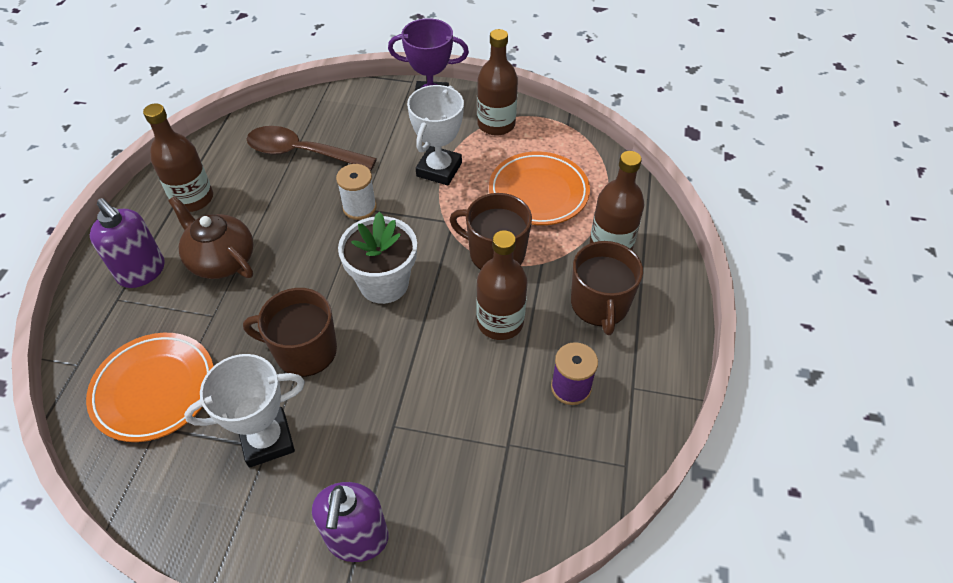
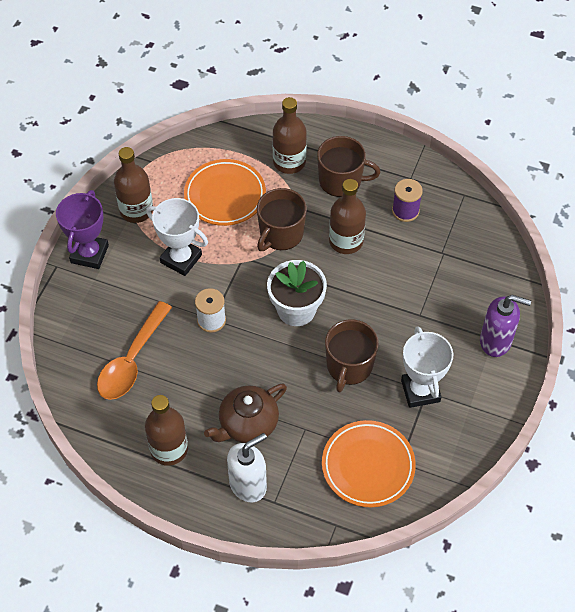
camera: 80 degrees left, 5 degrees up
(142, 272) = (248, 484): purple soap dispenser -> white soap dispenser
(302, 153) = (132, 360): brown spoon -> orange spoon

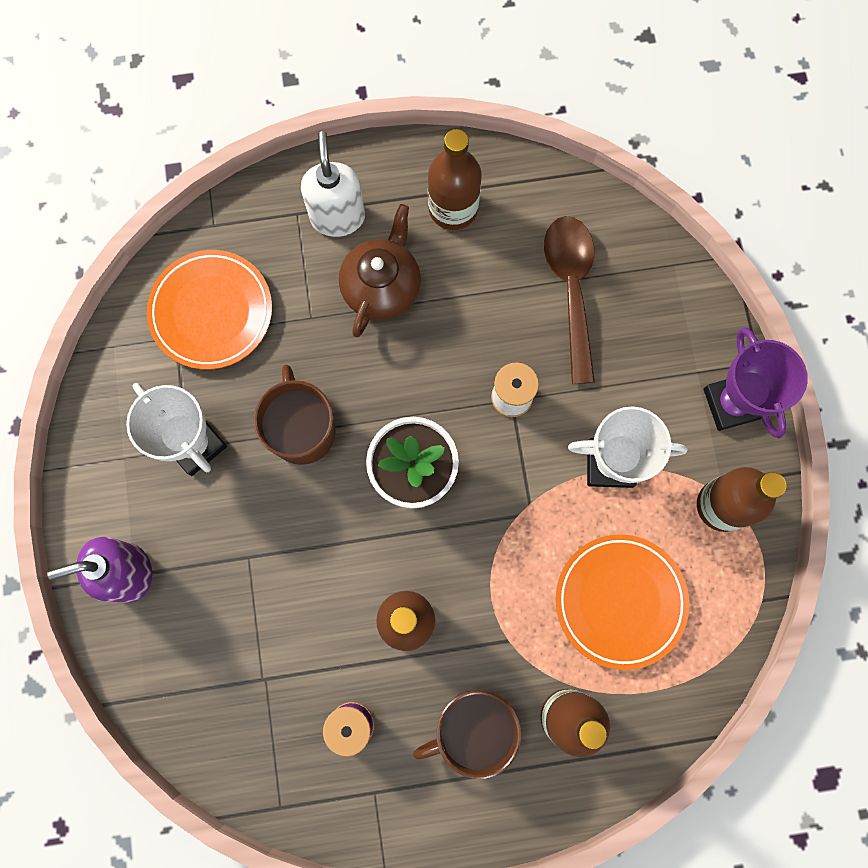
camera: 150 degrees right, 20 degrees up
(132, 360) = (571, 289): orange spoon -> brown spoon
(248, 484) = (337, 217): white soap dispenser -> white soap dispenser turned 150 degrees clockwise
(281, 234) = (504, 581): brown mug -> none

